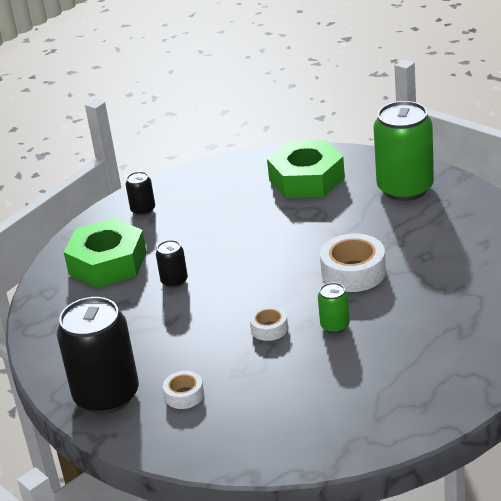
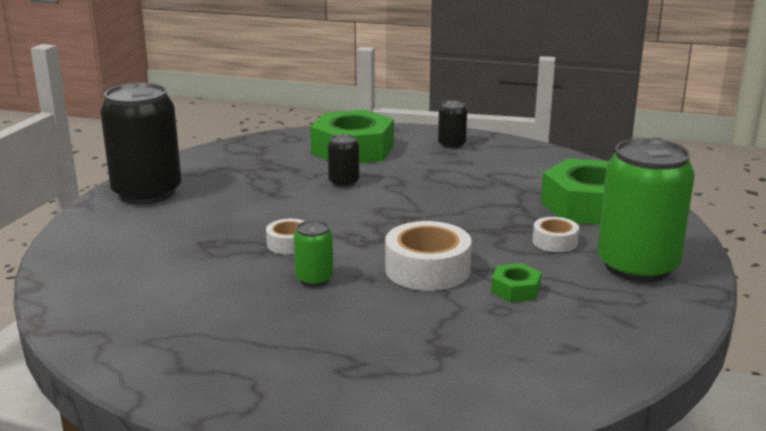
camera: 60 degrees right, 10 degrees down
(184, 395) = (158, 226): white tape -> white tape (554, 242)
(404, 243) = (515, 289): none -> green nut

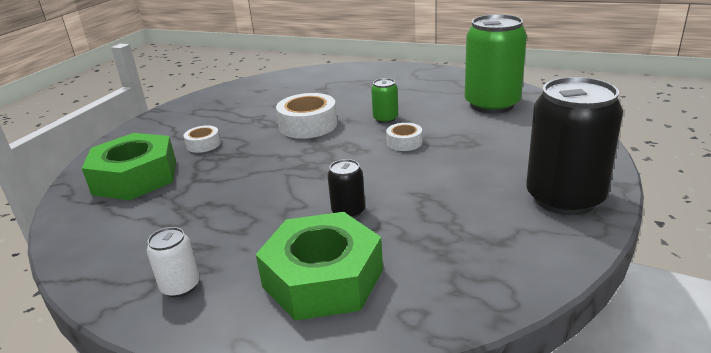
camera: 170 degrees left, 5 degrees up
(451, 145) = (180, 286): black can -> white can
(515, 289) = (261, 114): green nut -> none
(637, 267) = (170, 127): green can -> green can (492, 104)

